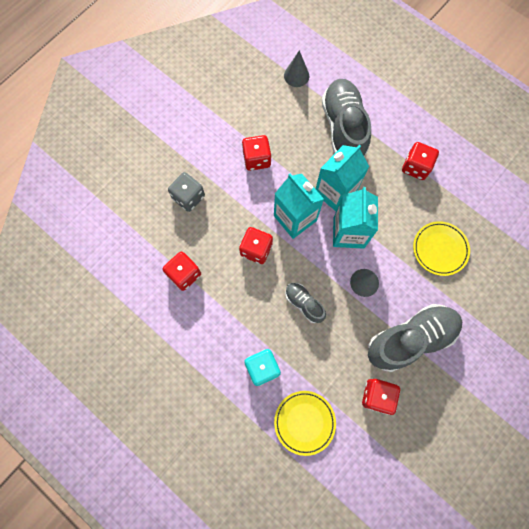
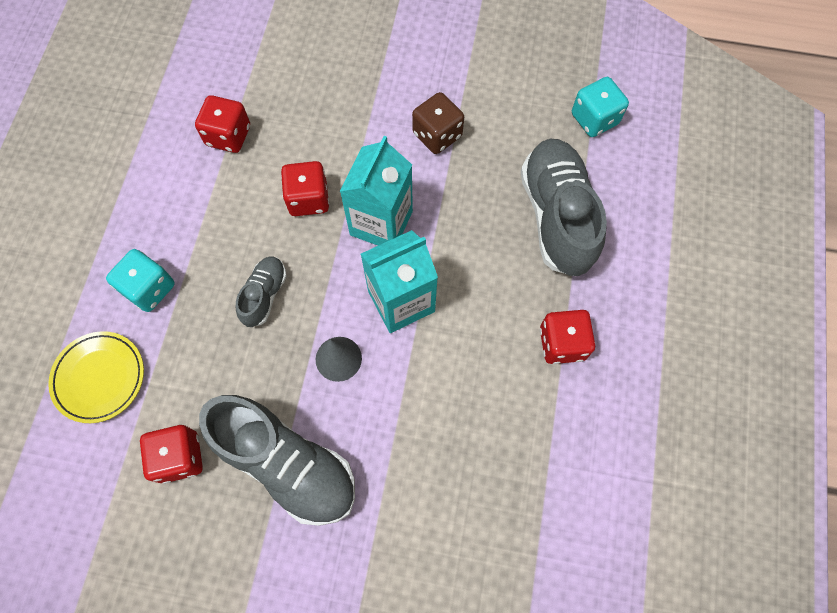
camera: 60 degrees right, 5 degrees down
(188, 197) = (334, 87): grey dice -> none
(257, 159) = (437, 135): red dice -> brown dice
(296, 75) = (594, 119): grey cone -> turquoise dice
(335, 192) = (451, 254): turquoise carton -> none
(343, 128) = (557, 216): grey shoe -> grey shoe turned 60 degrees counterclockwise
(440, 249) = (451, 441): yellow plate -> none

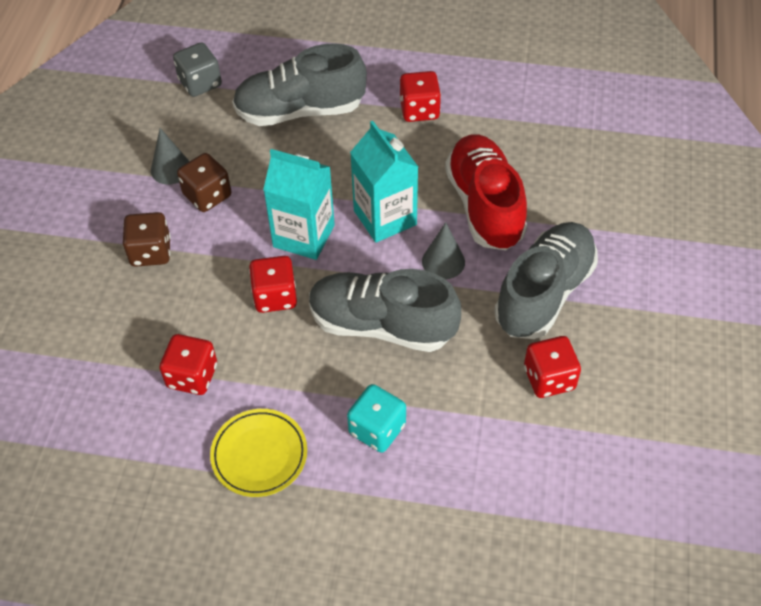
camera: 90 degrees left, 15 degrees down
(99, 378) = (478, 461): yellow plate -> yellow plate (259, 455)
(264, 295) = (381, 325): grey shoe -> grey shoe, size x2.00
(369, 93) = (151, 252): none -> brown dice
(414, 408) = (484, 206): none -> red shoe
(473, 101) = (171, 169): none -> grey cone
(594, 119) = (200, 83): turquoise dice -> grey dice

